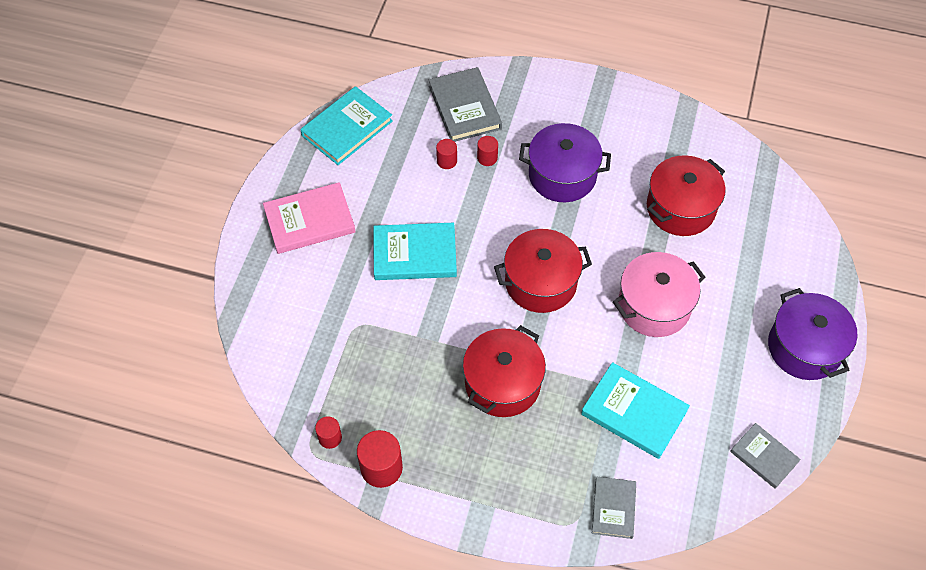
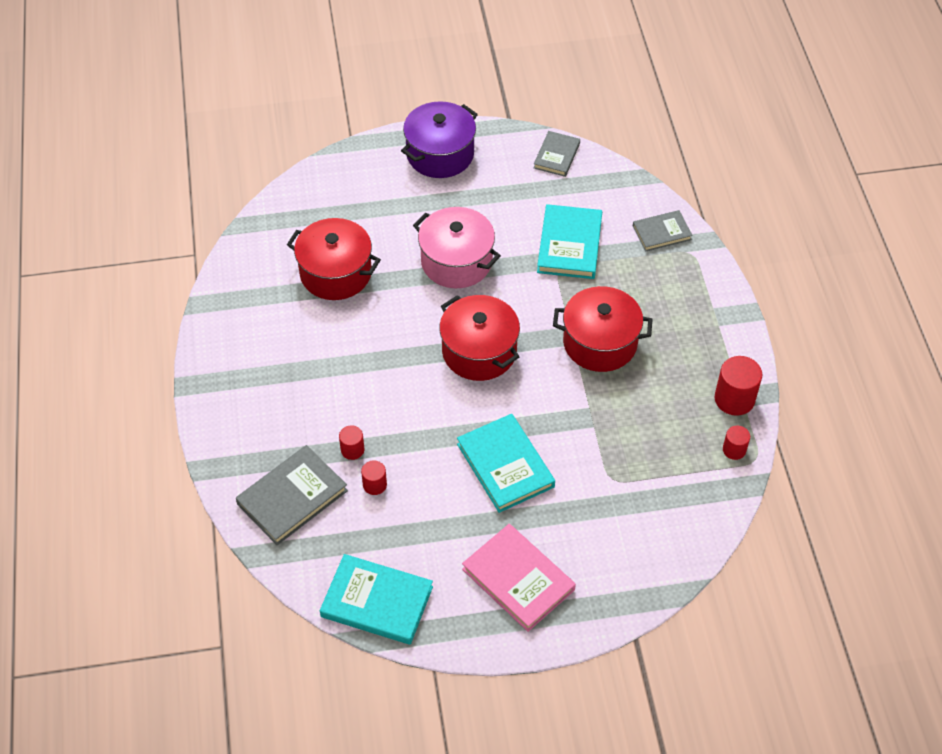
camera: 115 degrees left, 5 degrees down
(562, 175) = (343, 377): purple pot -> none

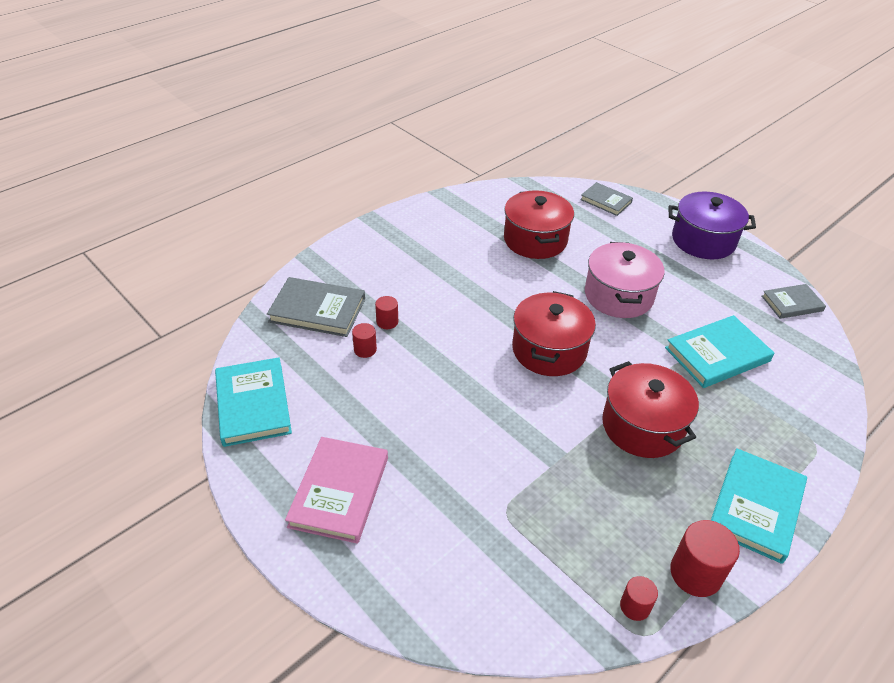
camera: 55 degrees right, 10 degrees down
(505, 465) = (452, 423): turquoise book -> turquoise book (756, 507)
(661, 233) = (810, 412): grey book -> grey book (606, 201)

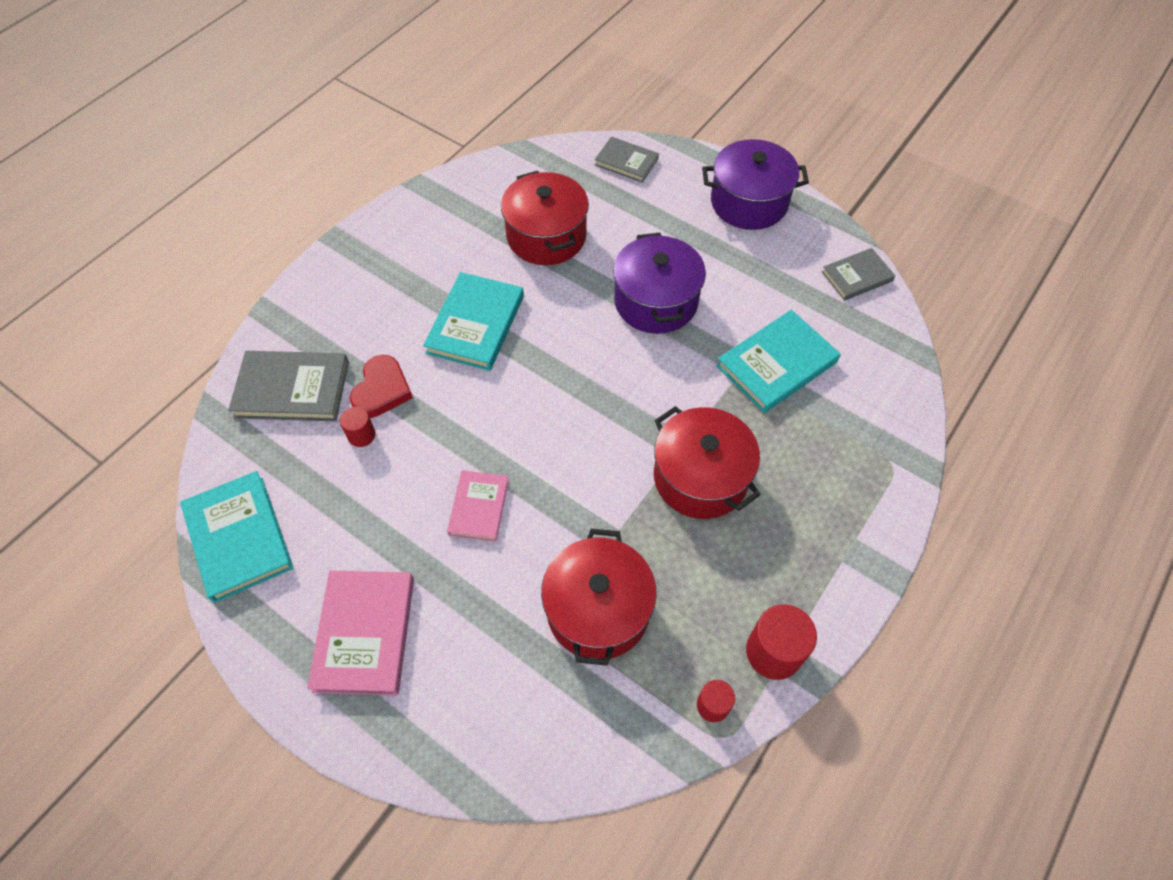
camera: 10 degrees left, 15 degrees up
(387, 322) = (382, 390): red cylinder -> red heart
(450, 416) = (479, 507): none -> pink book
(549, 350) = (582, 394): red pot -> red pot (598, 610)
(618, 296) = (656, 301): pink pot -> purple pot
(756, 507) = (832, 557): turquoise book -> turquoise book (476, 324)

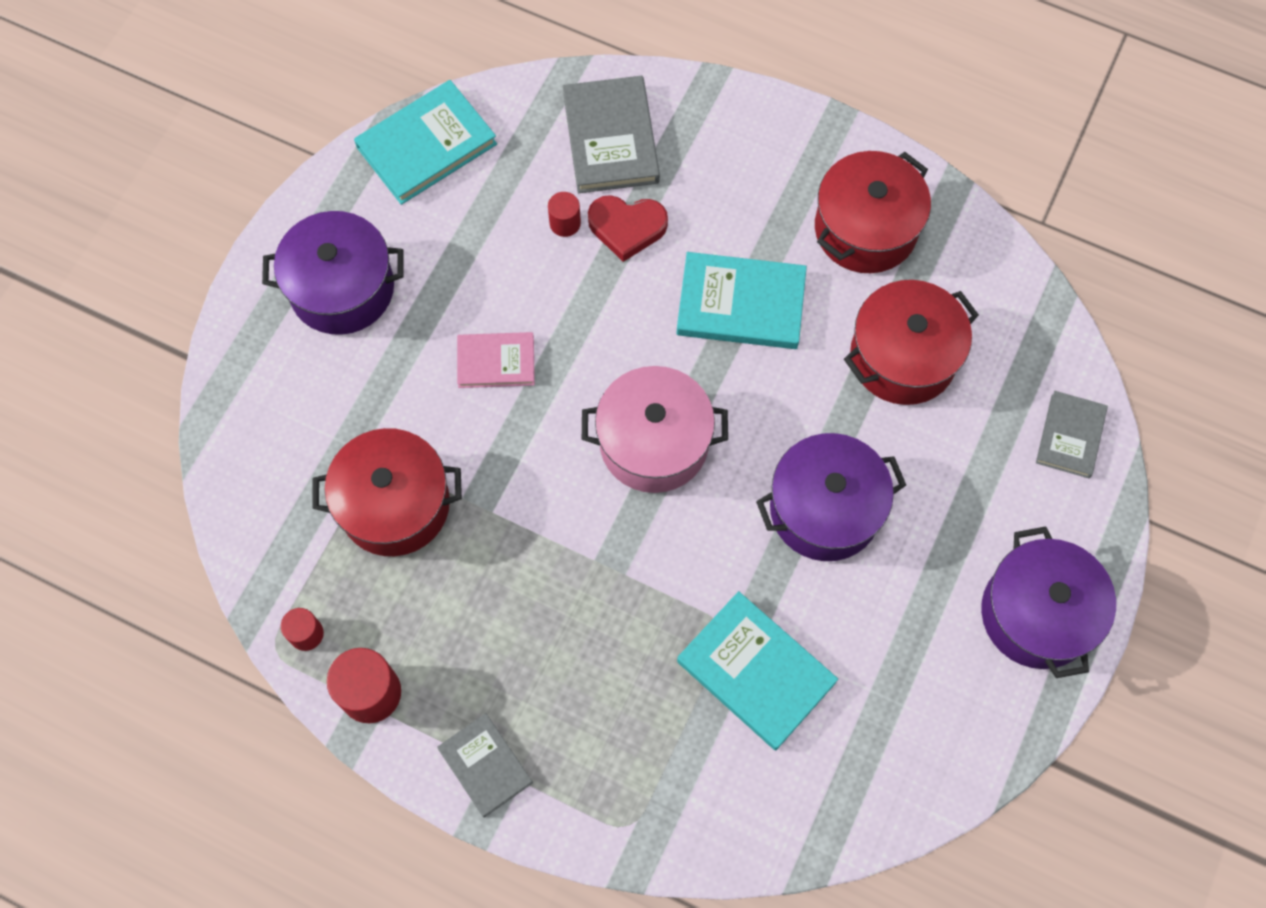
camera: 80 degrees right, 10 degrees up
(365, 633) = (342, 288): pink book -> purple pot
(580, 400) = (654, 442): none -> pink pot
(700, 477) = (572, 593): red pot -> red pot (865, 229)
(857, 277) = (932, 774): grey book -> grey book (485, 765)

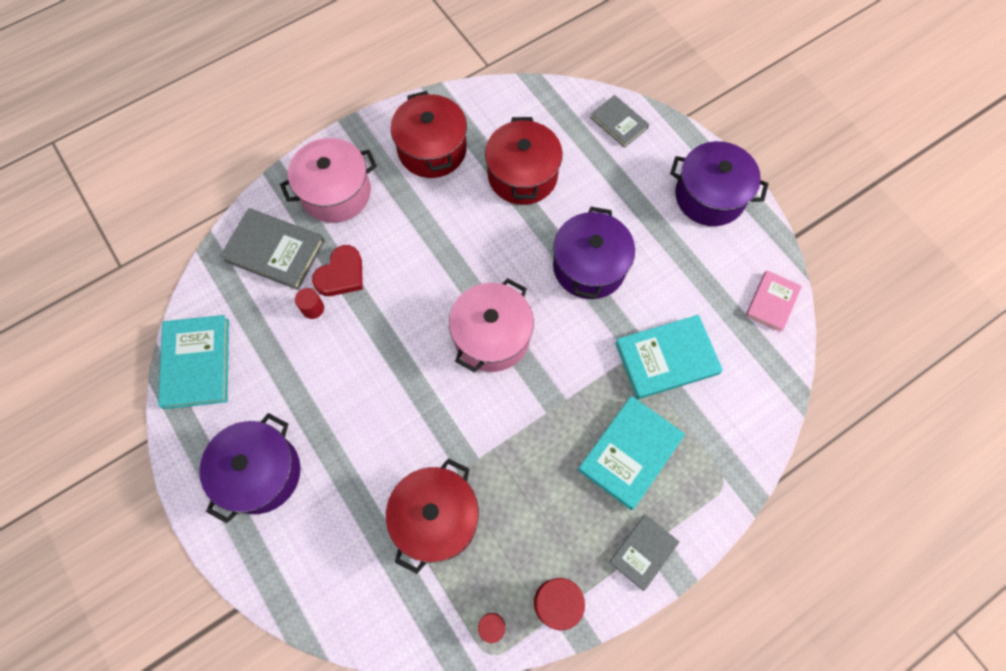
camera: 60 degrees left, 0 degrees up
(485, 765) = (643, 552): grey book -> grey book turned 45 degrees counterclockwise
(496, 362) = (379, 401): pink book -> pink book (772, 302)
(730, 156) = (336, 193): none -> pink pot
(741, 304) = (434, 240): turquoise book -> turquoise book (630, 453)

